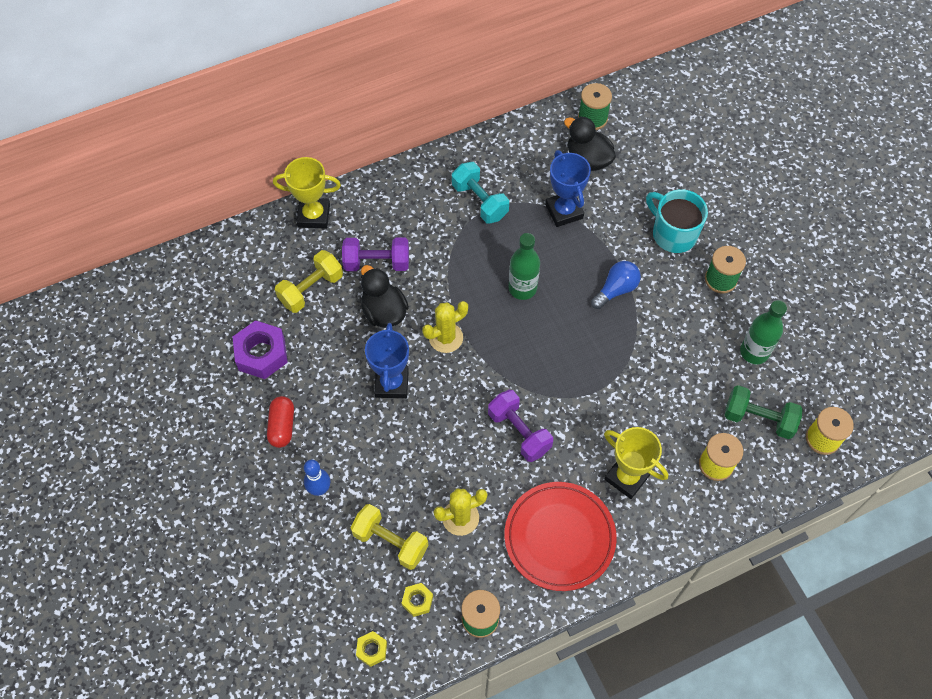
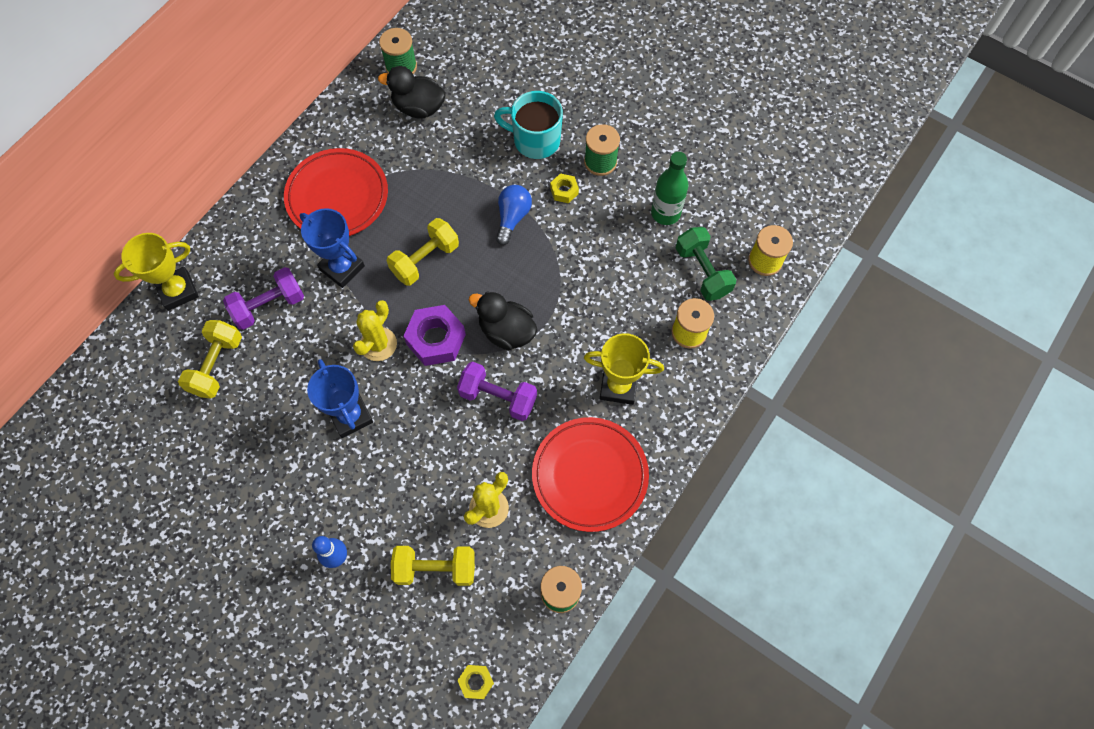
camera: 30 degrees left, 5 degrees up
(261, 354) = (202, 456): purple nut -> purple nut (436, 339)
(282, 426) = (264, 516): red capsule -> none
(384, 312) = (303, 350): black duck -> black duck (506, 331)
(417, 601) = (493, 610): yellow nut -> yellow nut (564, 191)
(480, 201) = (337, 196): turquoise dumbbell -> red plate
(522, 288) = (425, 260): green bottle -> yellow dumbbell
(564, 211) = (423, 167): blue trophy -> blue trophy (342, 268)
(758, 419) = (702, 271): green dumbbell -> green dumbbell turned 75 degrees clockwise

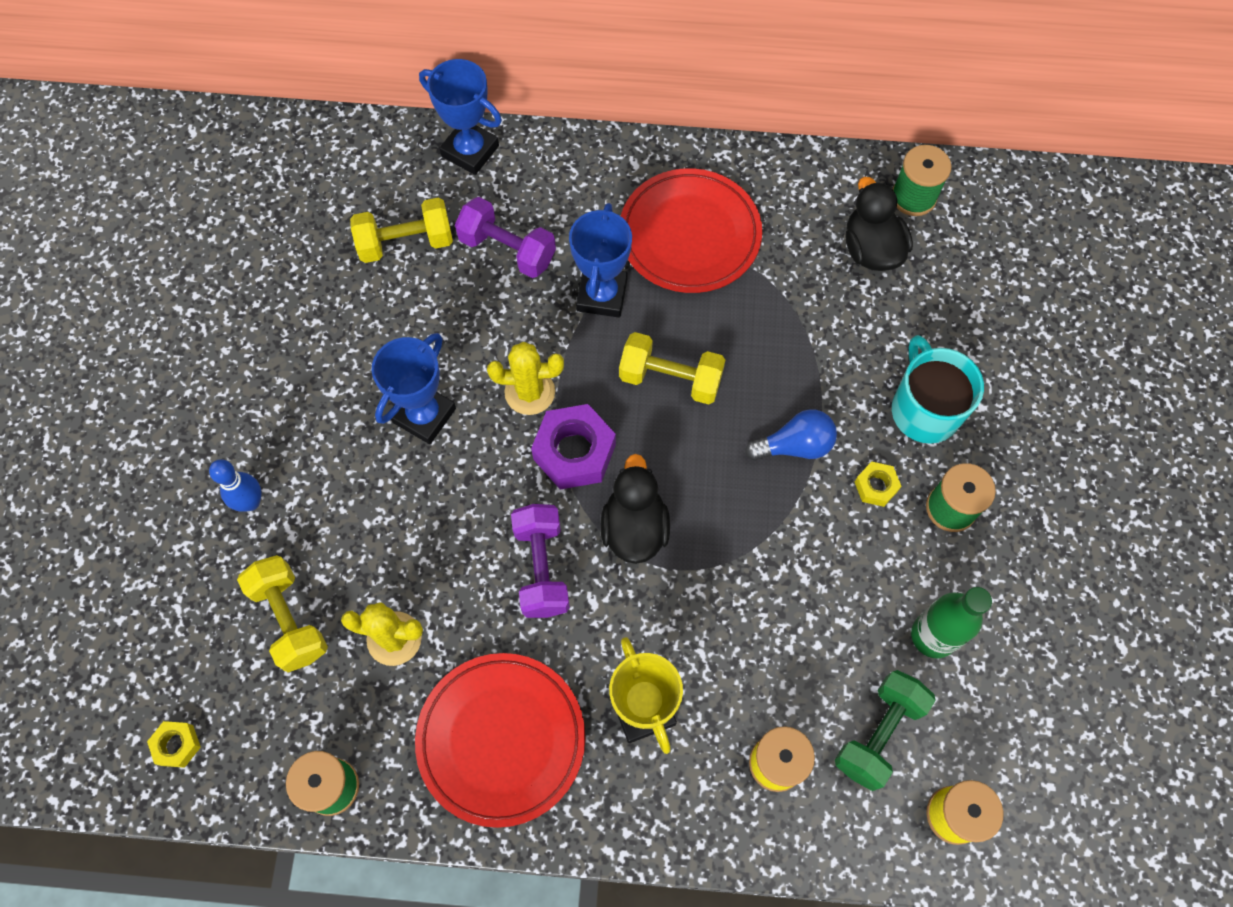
camera: 60 degrees right, 0 degrees up
(178, 291) = (470, 151): yellow trophy -> blue trophy

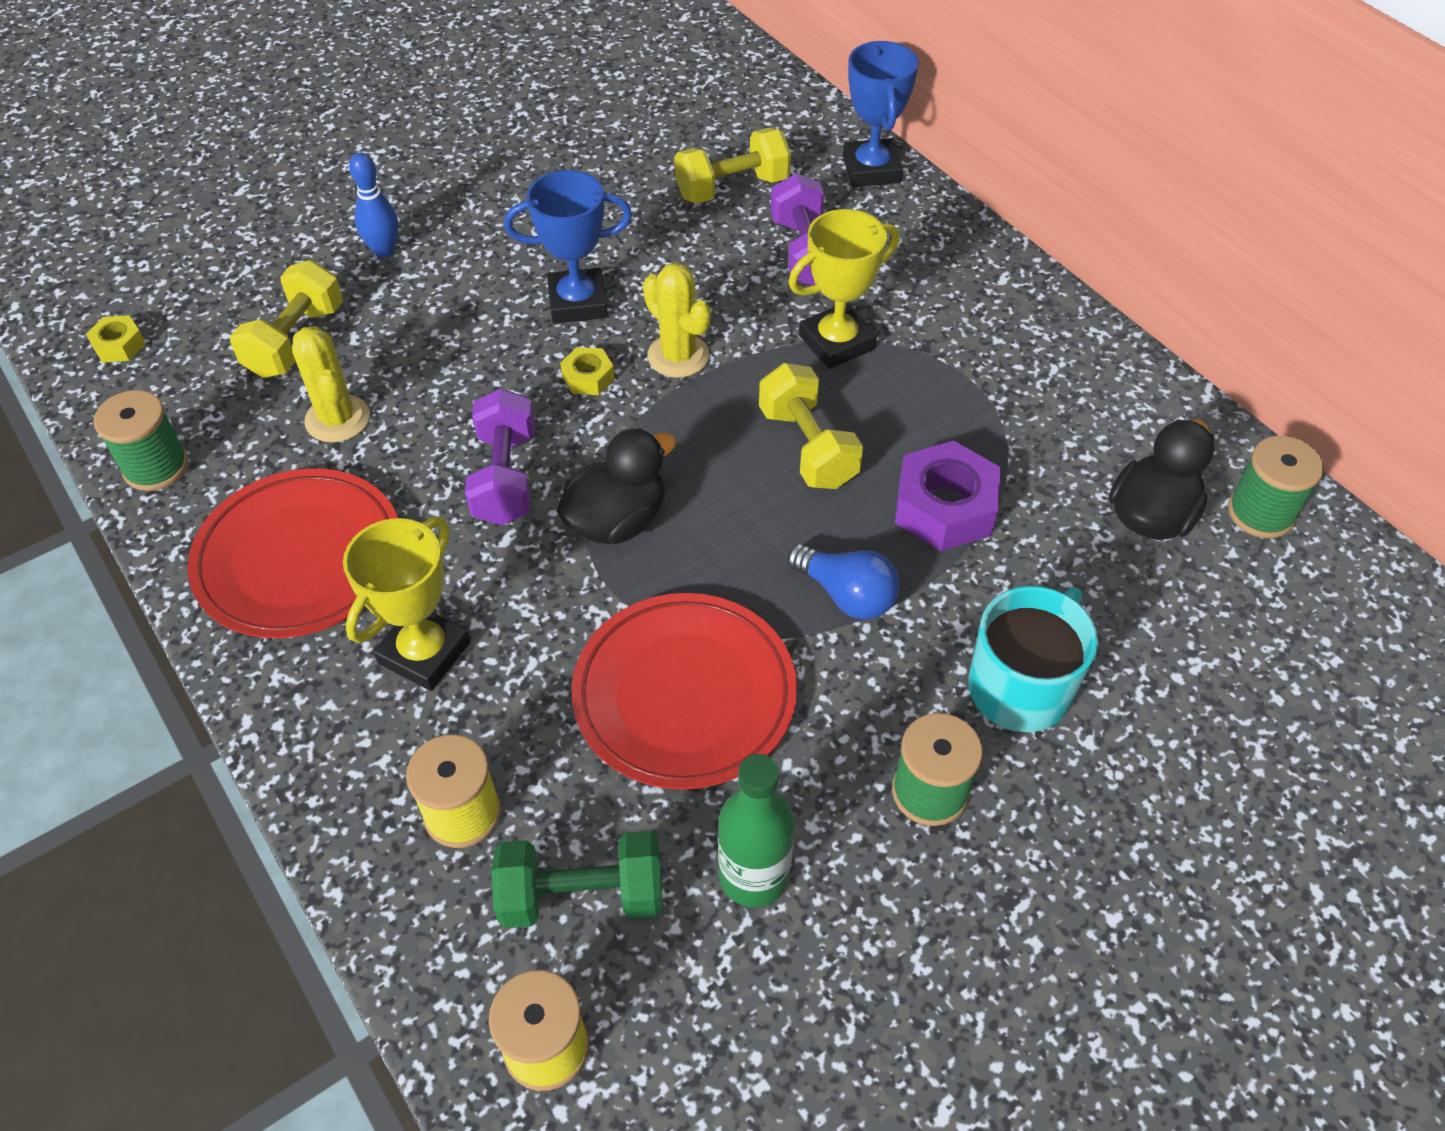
camera: 50 degrees right, 15 degrees down
(406, 243) = (732, 188): yellow dumbbell -> yellow dumbbell turned 60 degrees counterclockwise
(541, 568) = (505, 477): purple dumbbell -> purple dumbbell turned 45 degrees counterclockwise
(574, 452) = (651, 425): purple nut -> purple nut (944, 507)
(602, 295) = (836, 342): blue trophy -> yellow trophy
(689, 235) = (979, 364): red plate -> red plate (684, 695)
(876, 486) = (878, 699): yellow nut -> yellow nut (588, 377)

